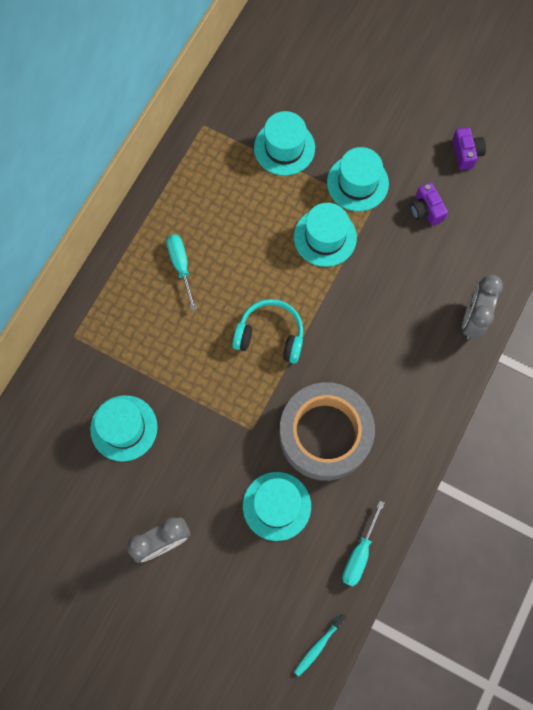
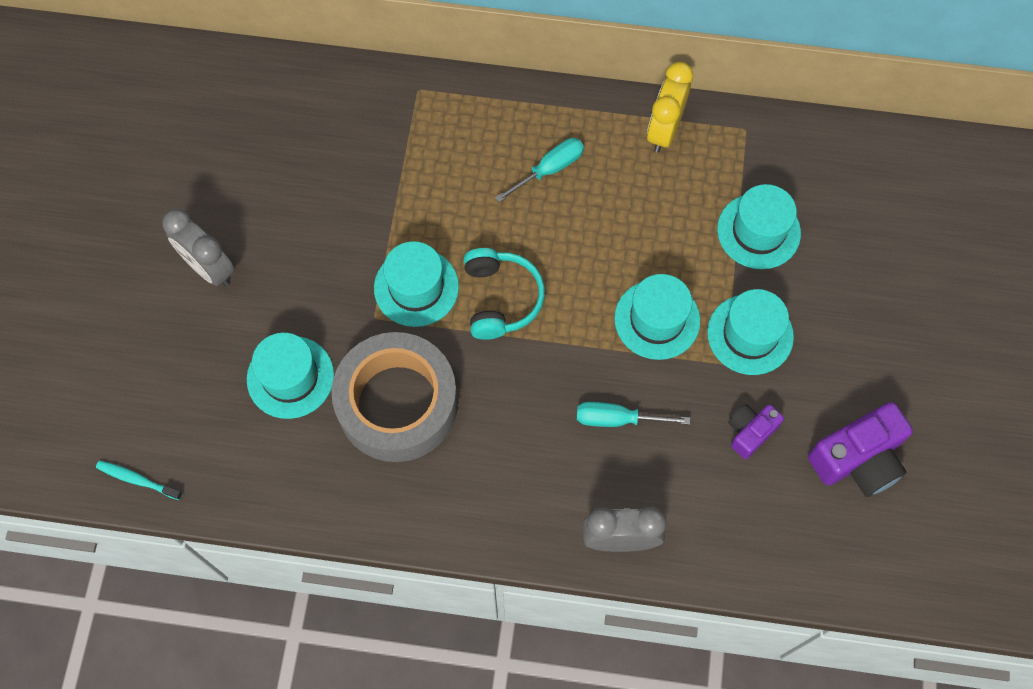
camera: 70 degrees right, 5 degrees down
(124, 428) = (328, 180): turquoise hat -> turquoise hat (416, 287)
(182, 178) = (664, 130): none -> yellow clock
(359, 554) = (261, 492): turquoise screwdriver -> turquoise screwdriver (616, 419)
(466, 153) = (858, 459): purple camera -> purple camera, size x1.74

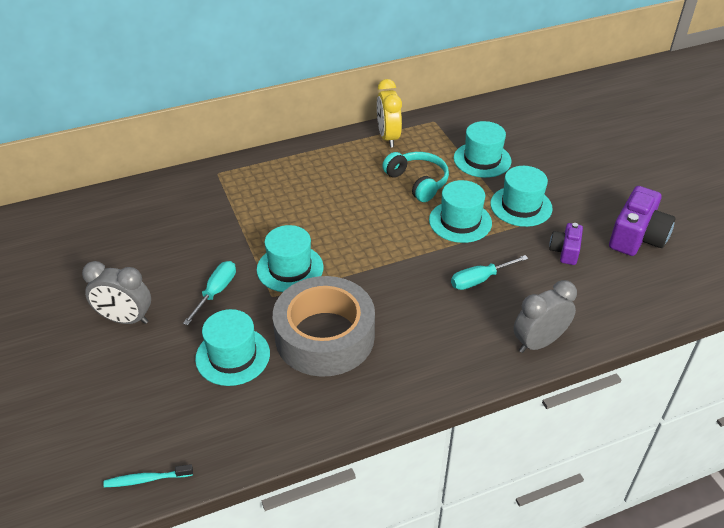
camera: 30 degrees left, 25 degrees down
(501, 298) = (352, 251): turquoise headphones -> turquoise headphones (417, 182)
(550, 169) = (333, 178): turquoise screwdriver -> turquoise screwdriver (216, 291)

